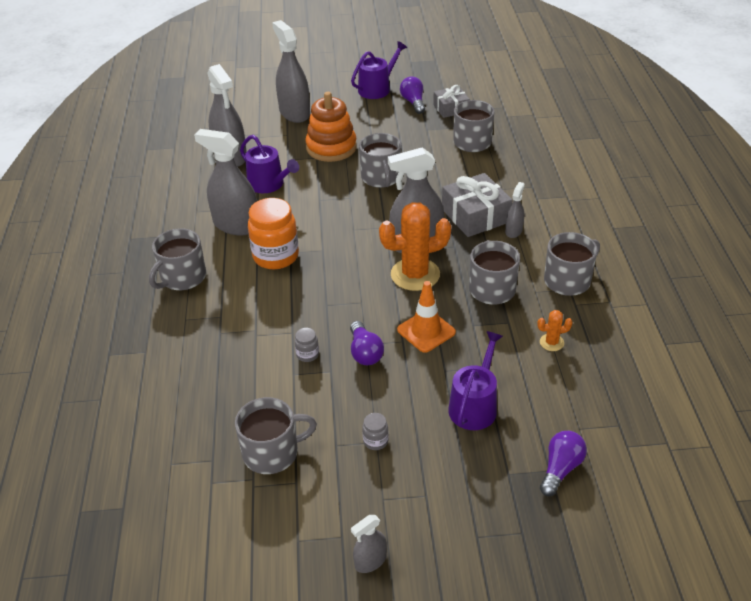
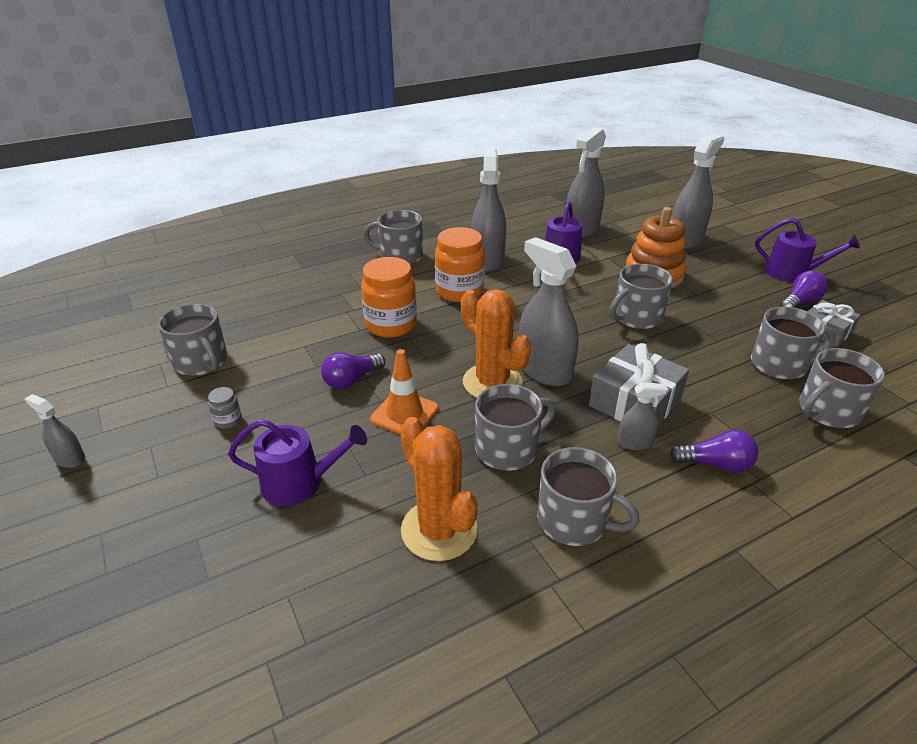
camera: 65 degrees right, 5 degrees down
(299, 311) = (391, 325): none -> orange jar
(307, 354) = (333, 346): grey jar -> none
(525, 145) = (827, 411): none -> grey mug
(551, 342) = (439, 530): orange cactus -> orange cactus, size x2.21
(560, 469) = (212, 590): purple light bulb -> purple light bulb (715, 464)

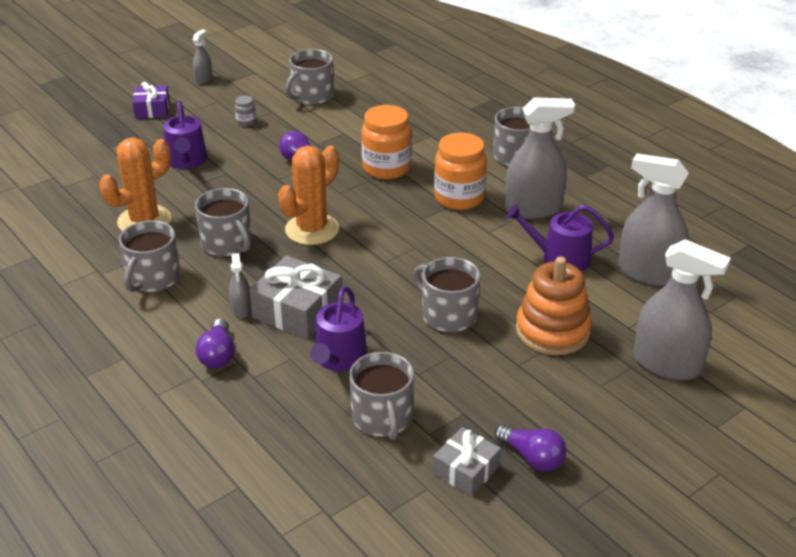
camera: 80 degrees right, 0 degrees up
(120, 521) = (152, 109): none -> purple gift
(404, 414) = (263, 191): orange traffic cone -> none
(544, 370) = (336, 257): grey spray bottle -> none
(792, 273) = (614, 462): purple watering can -> purple watering can (339, 359)
(827, 411) = (304, 442): grey mug -> none

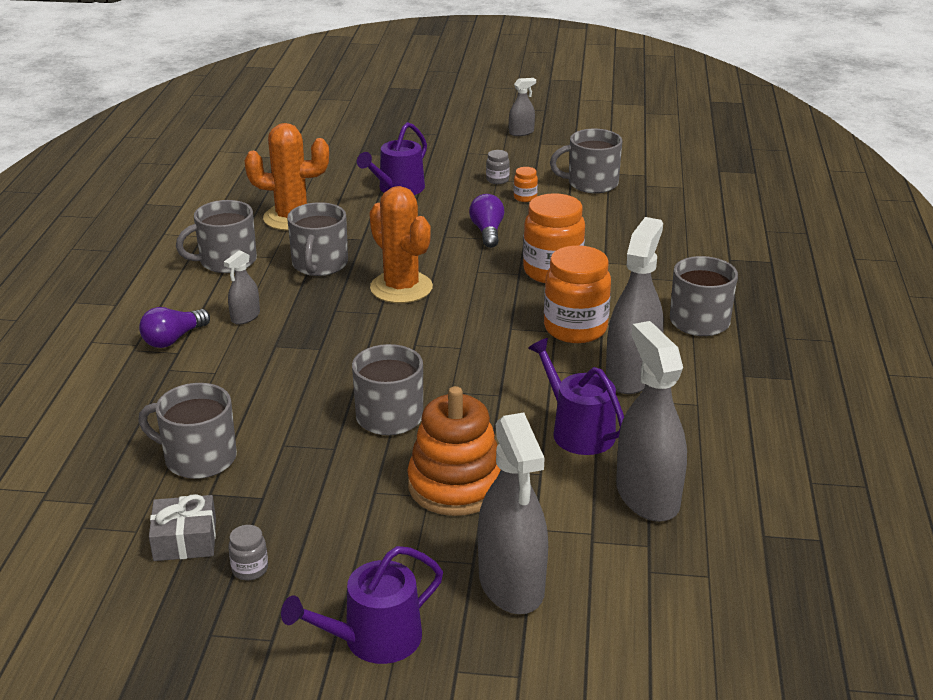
camera: 45 degrees right, 5 degrees down
(152, 109) = (439, 139): purple gift -> none
(286, 126) = (525, 197): none -> orange jar
(297, 310) = (281, 341): grey gift -> none
(312, 229) = (401, 288): orange cactus -> orange cactus turned 60 degrees clockwise
(339, 359) = (247, 395): purple watering can -> purple watering can (373, 639)
(382, 418) = (198, 458): grey mug -> grey mug turned 75 degrees clockwise
(532, 457) = (250, 569): purple light bulb -> grey jar
(533, 209) = (631, 375): grey spray bottle -> grey spray bottle turned 105 degrees counterclockwise

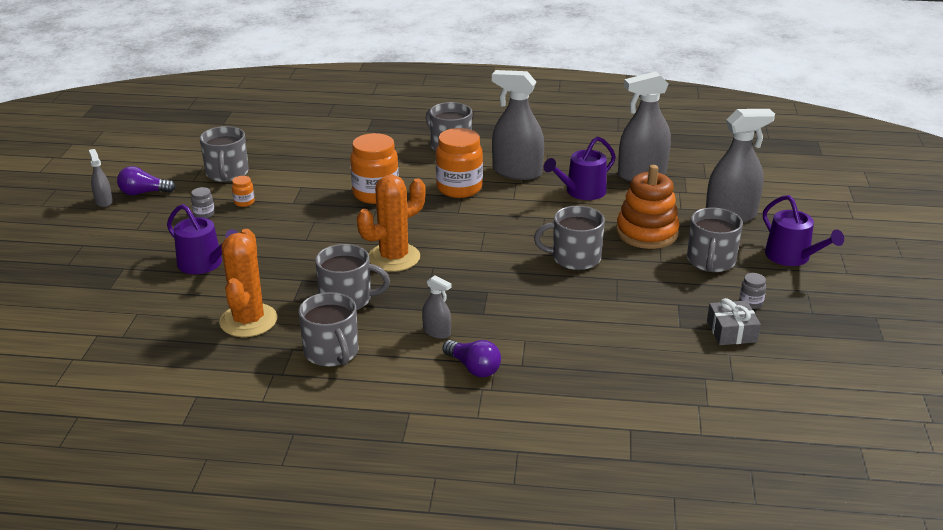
camera: 90 degrees left, 0 degrees up
(198, 458) = (640, 335): grey mug -> grey mug (710, 261)
(487, 232) = (303, 220): purple light bulb -> purple light bulb (144, 193)

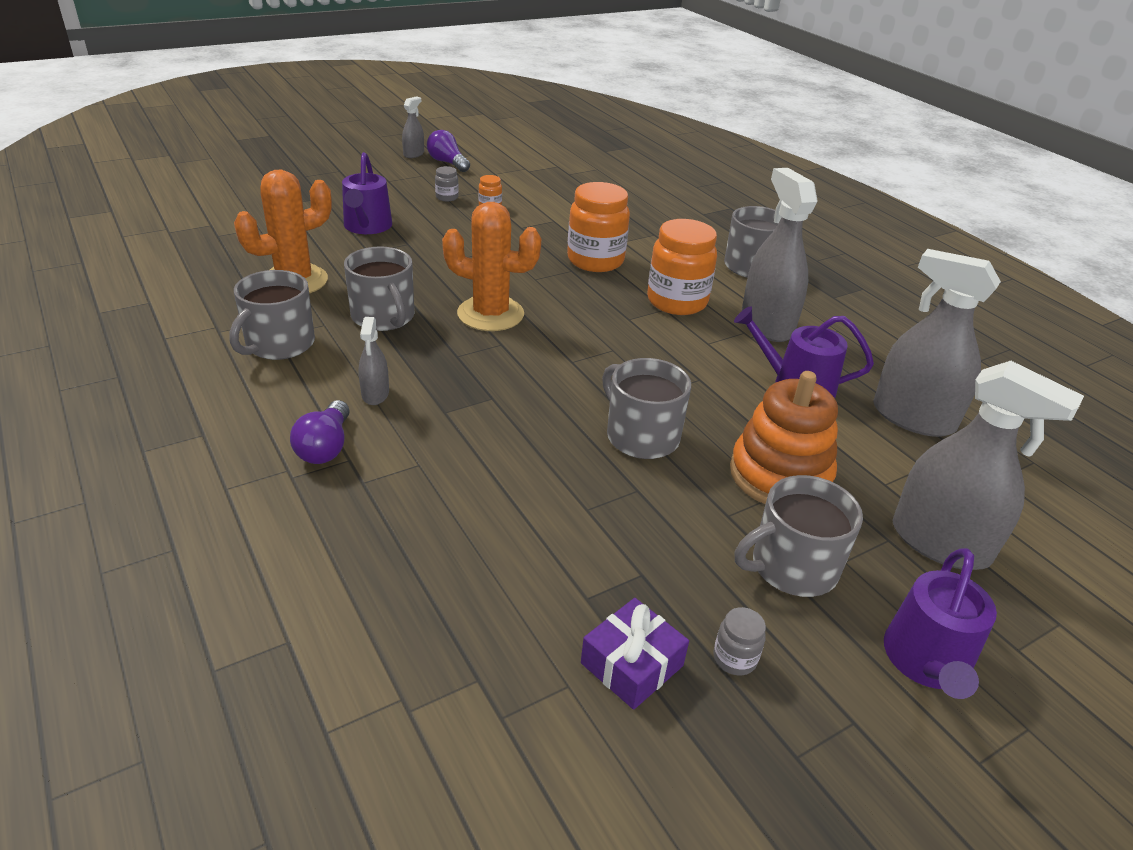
camera: 50 degrees right, 5 degrees up
(227, 173) = (526, 182): grey mug -> none
(731, 331) = (632, 664): grey gift -> purple gift

